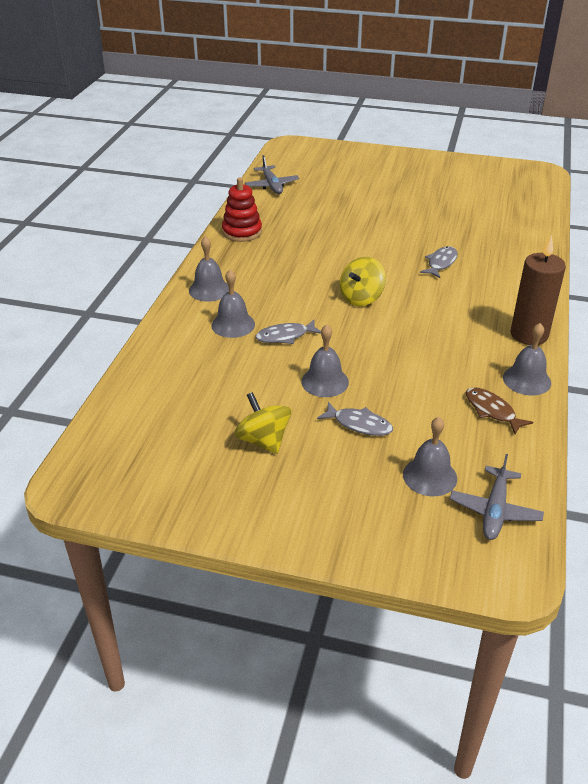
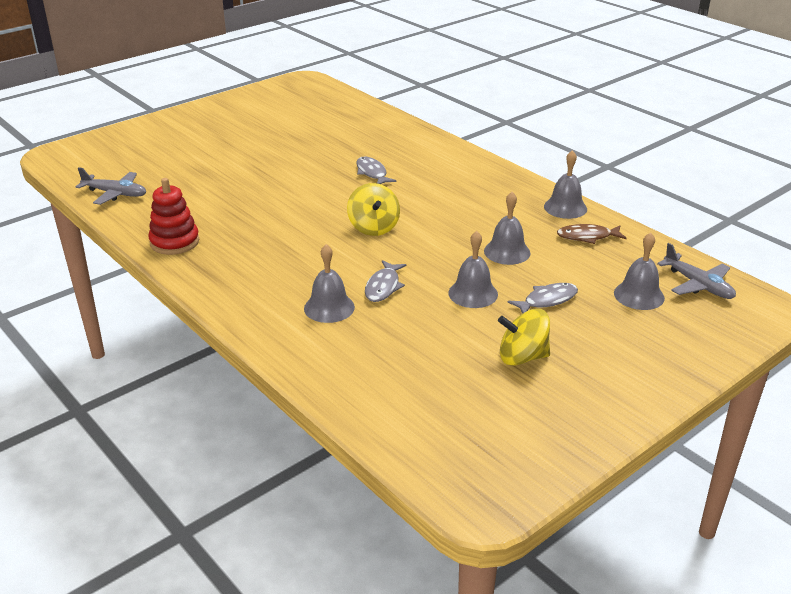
camera: 55 degrees left, 5 degrees down
(209, 290) = (251, 299): grey bell -> grey bell (507, 252)
(529, 335) = (512, 182): brown candle -> none

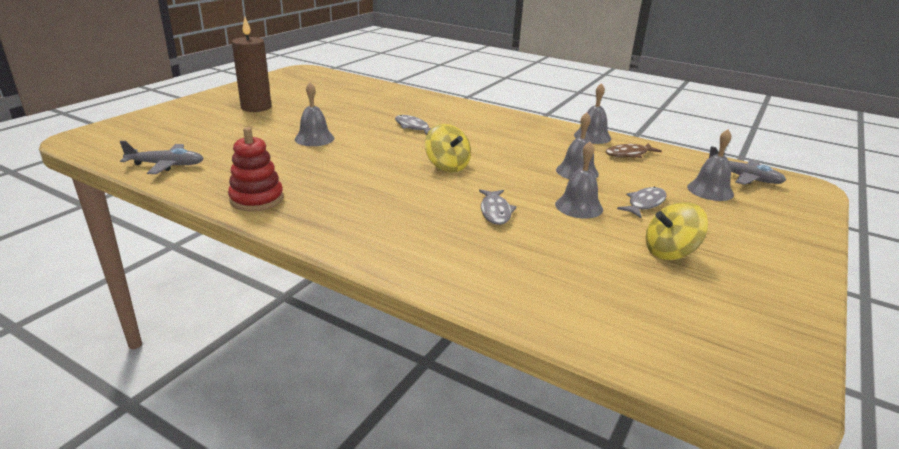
camera: 20 degrees left, 5 degrees down
(228, 130) = (256, 107): none -> brown candle
(329, 307) = (458, 236): grey bell -> grey bell (314, 138)

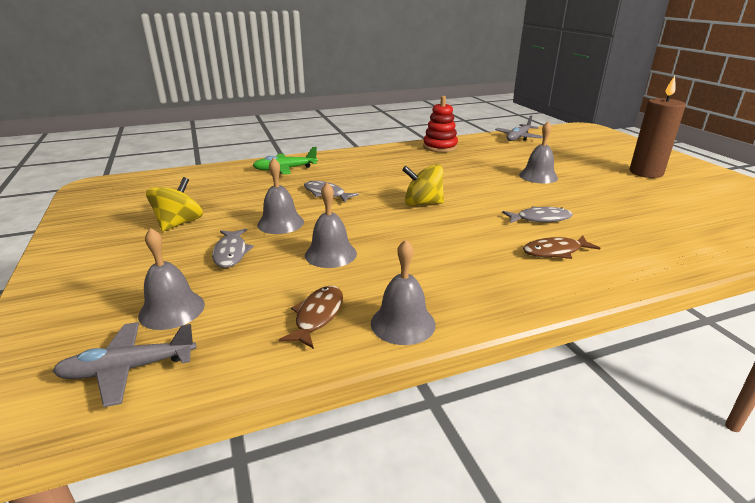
camera: 130 degrees right, 0 degrees up
(457, 119) = (555, 251): none -> brown fish
(473, 268) = (285, 169): none -> green plane

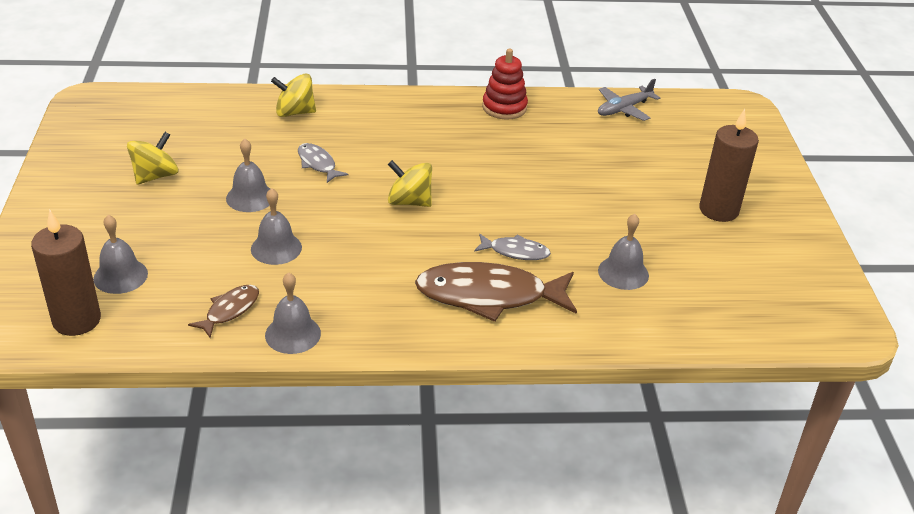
camera: 15 degrees right, 10 degrees up
(128, 369) = (77, 320): grey plane -> brown candle
(231, 253) = (189, 225): grey fish -> none
(285, 169) = (295, 112): green plane -> yellow spinning top
(538, 176) = (578, 187): grey bell -> grey bell (623, 272)
(555, 251) = (489, 296): brown fish -> brown fish, size x2.04

